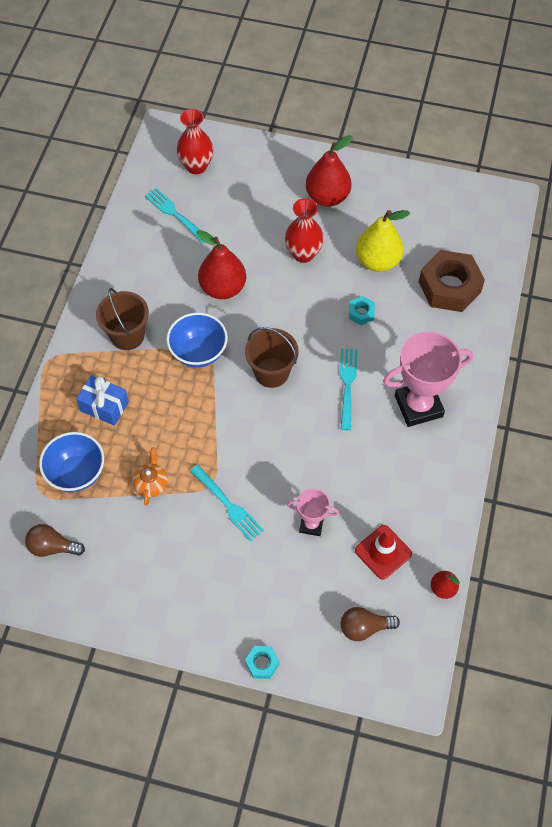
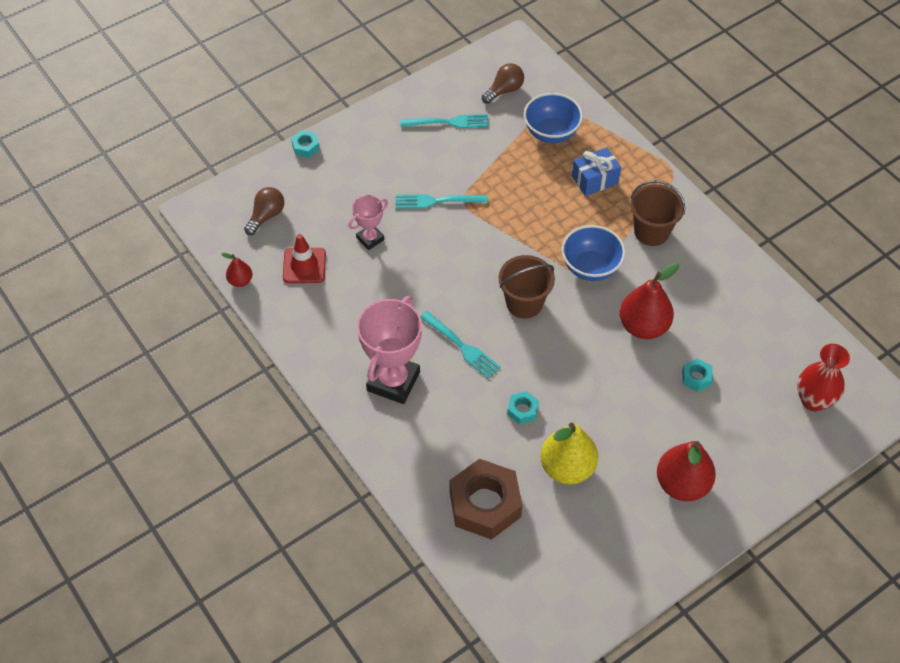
camera: 130 degrees right, 5 degrees down
(151, 484) = (499, 168): orange teapot -> none
(175, 214) = (762, 345): turquoise fork -> turquoise fork (448, 122)
(238, 234) = (696, 378): none -> turquoise nut
(303, 254) = (628, 413): red vase -> none

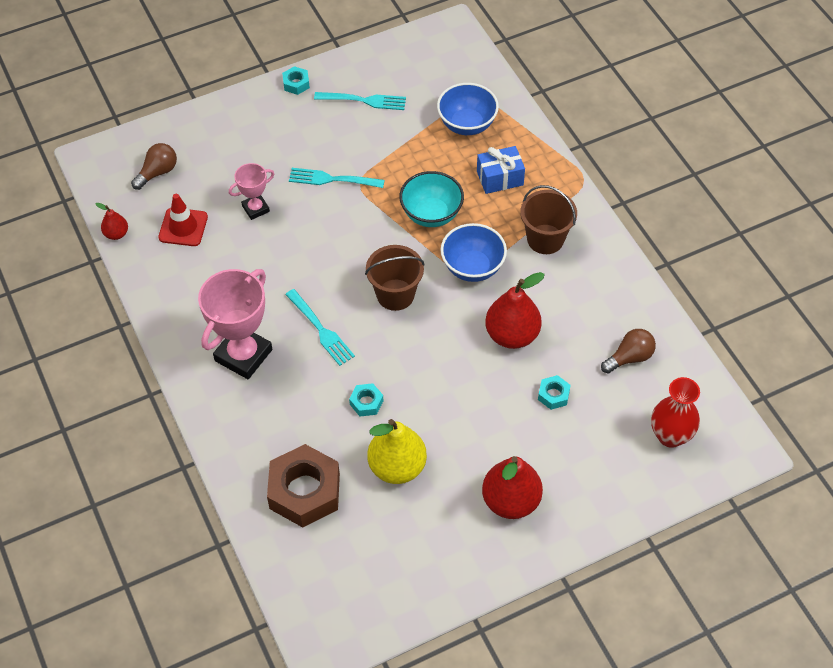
camera: 10 degrees right, 0 degrees up
(305, 147) = (214, 108): turquoise nut -> turquoise nut (296, 84)
(504, 90) = (429, 75): brown light bulb -> brown light bulb (629, 357)
(539, 222) = (431, 214): none -> turquoise bowl

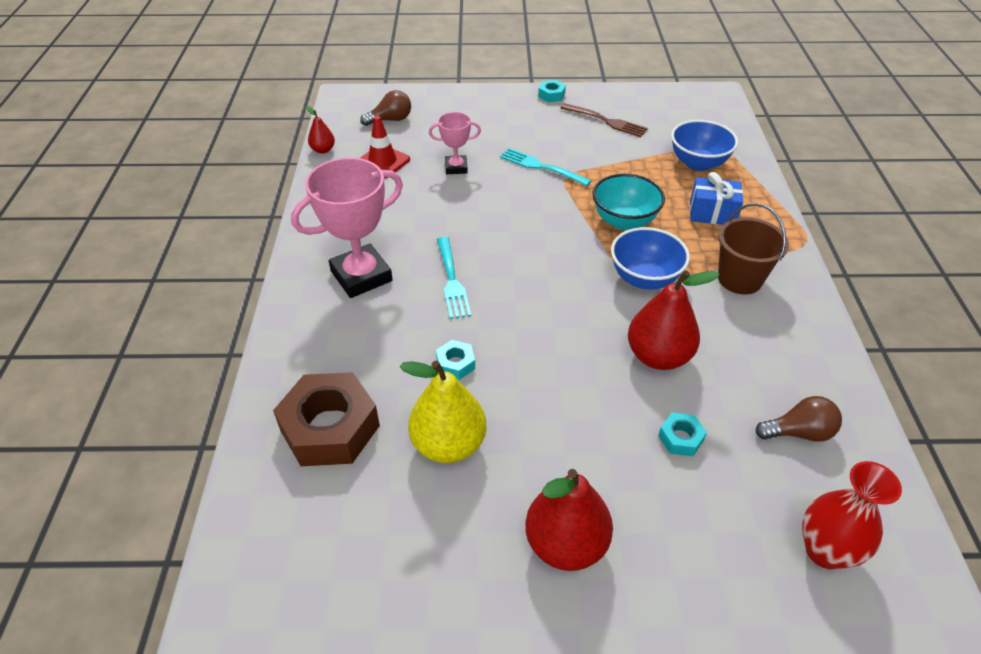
camera: 25 degrees right, 10 degrees down
(363, 100) = (605, 121): turquoise fork -> brown fork
(395, 295) = (547, 276): brown bucket -> none

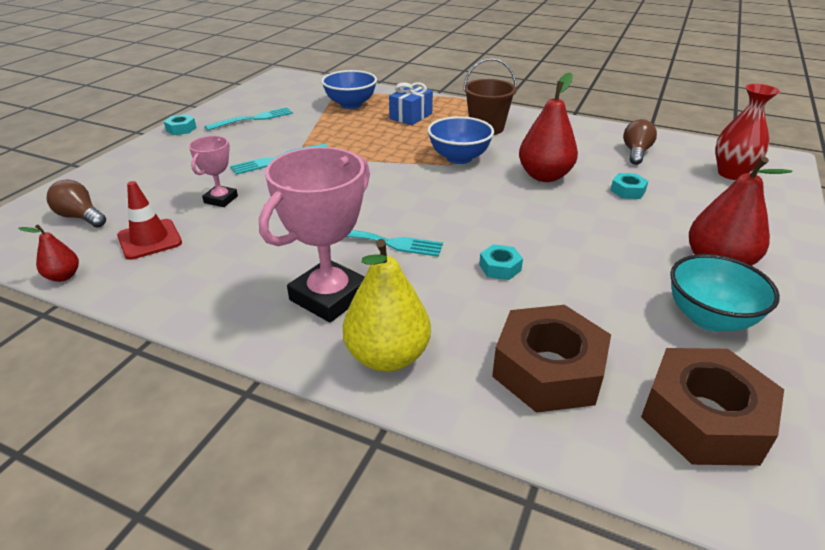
camera: 65 degrees left, 10 degrees down
(310, 544) = (704, 418): none -> brown nut
(361, 276) = (329, 297): pink trophy -> pink trophy turned 45 degrees clockwise
(390, 120) = (80, 217): brown light bulb -> brown light bulb turned 60 degrees counterclockwise
(448, 444) = (598, 295): yellow pear -> yellow pear (387, 356)
(605, 121) = (253, 119): brown fork -> turquoise fork
(624, 221) = (386, 147): turquoise bowl -> turquoise bowl (709, 318)

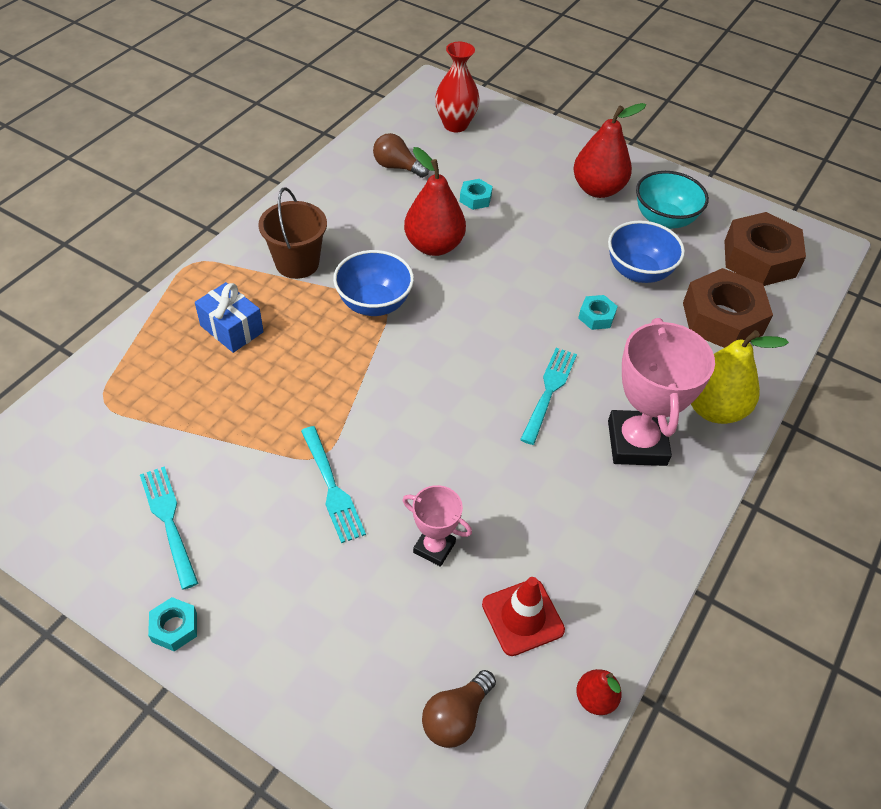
camera: 85 degrees left, 15 degrees up
(329, 297) = (637, 443): pink trophy -> pink trophy turned 45 degrees clockwise
(350, 104) = (158, 392): blue bowl -> blue bowl (638, 272)

